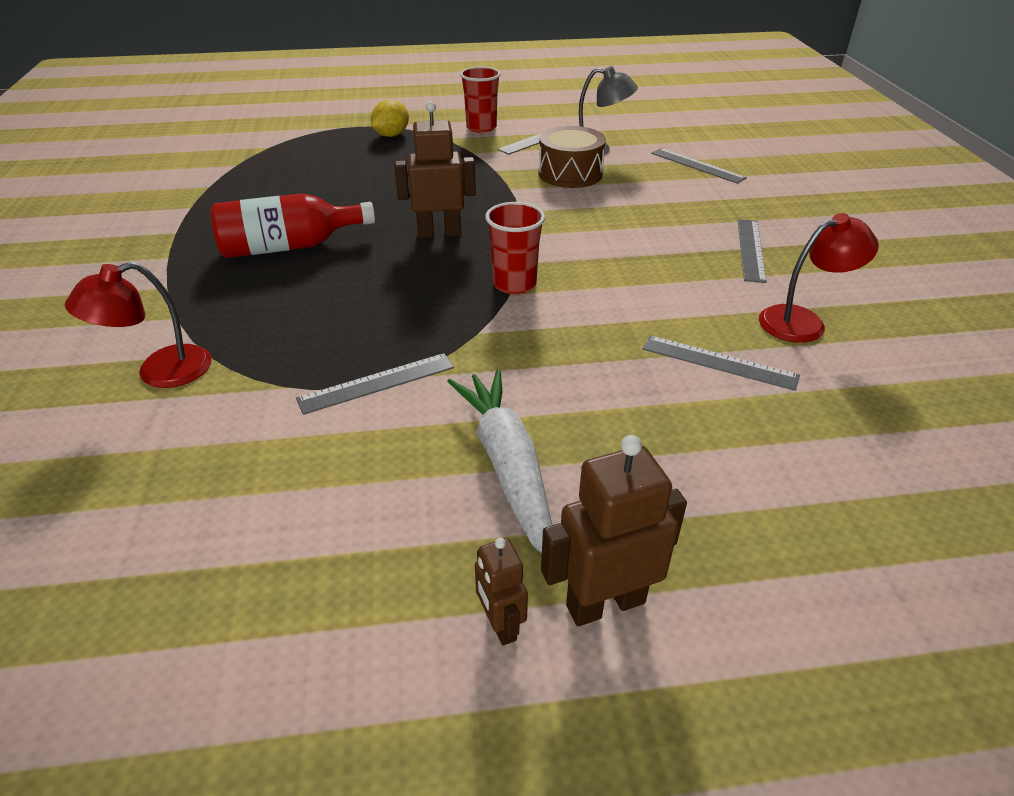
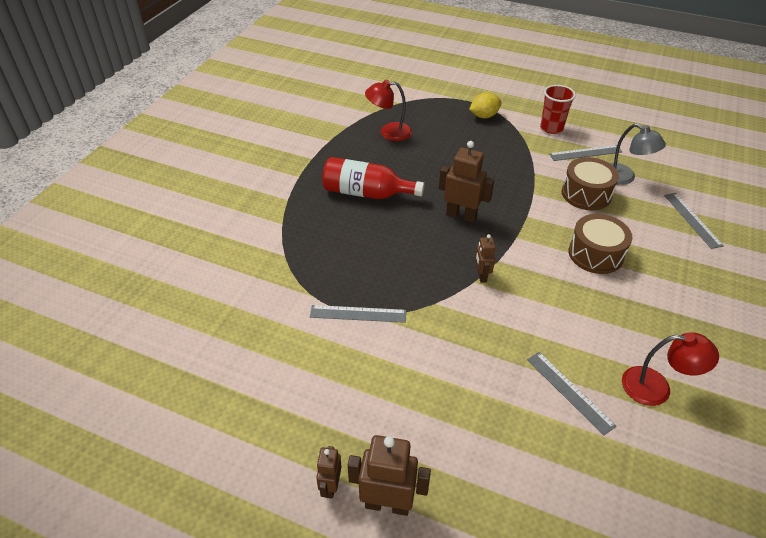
camera: 30 degrees right, 5 degrees up
(160, 372) = (257, 258): red lamp -> red lamp (389, 132)
(508, 466) = (392, 400): white carrot -> none
(514, 284) = (481, 276): red cup -> brown robot
(628, 222) = (595, 254): none -> brown drum
(751, 249) = (669, 313): grey ruler -> none

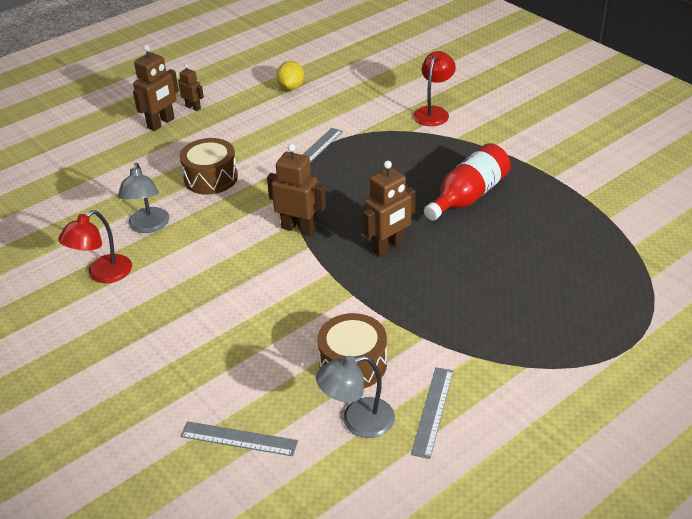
camera: 120 degrees right, 5 degrees down
(389, 132) = (579, 245): red lamp -> red lamp (433, 112)
(481, 276) = (298, 228): brown robot -> brown robot, size x1.74
(484, 116) = (578, 346): yellow lemon -> yellow lemon (291, 87)
(551, 128) = (512, 406): red cup -> none
(569, 391) = (148, 226): grey ruler -> grey lamp
(595, 254) = (260, 318): brown drum -> brown drum (211, 178)

